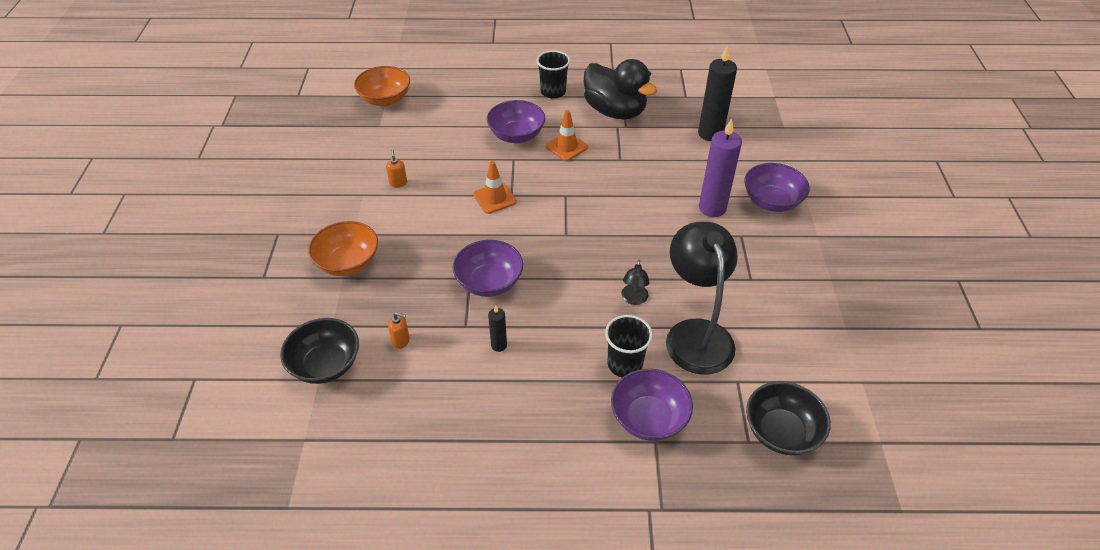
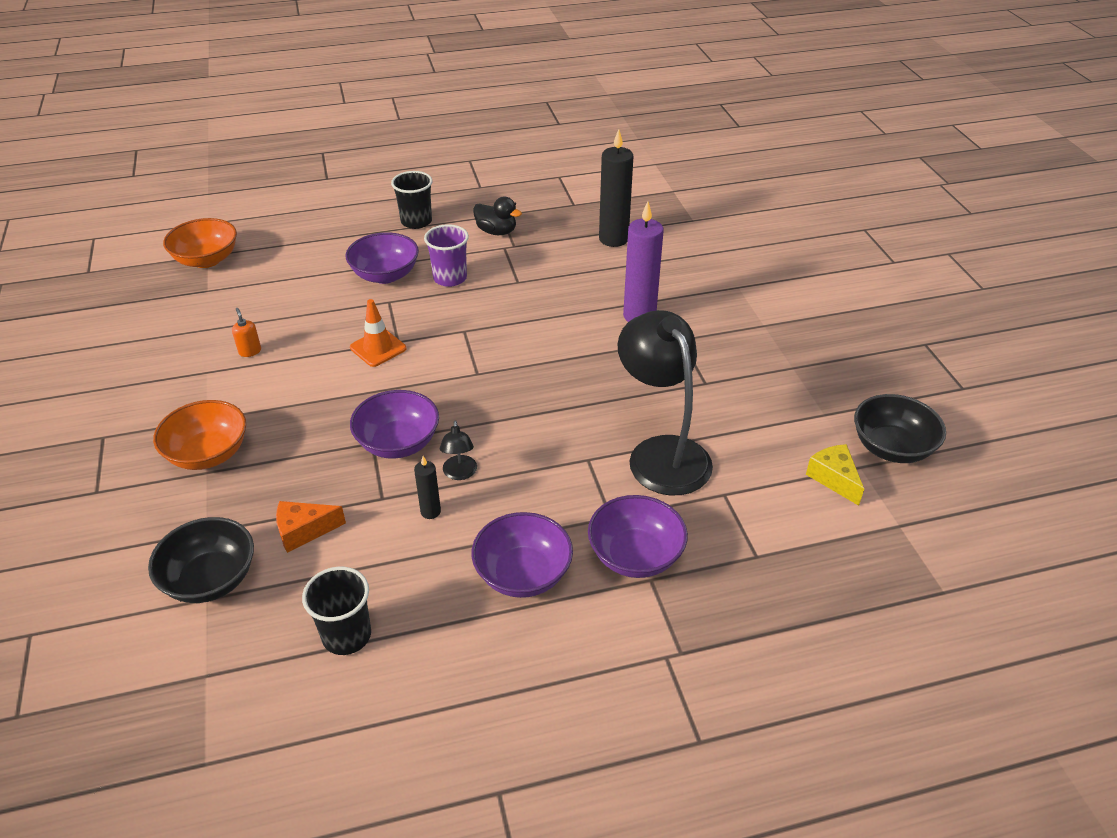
camera: 15 degrees left, 5 degrees down
(401, 341) = (304, 531): orange soap dispenser -> orange cheese
(566, 147) = (450, 278): orange traffic cone -> purple cup
(615, 111) = (496, 232): black duck -> black duck, size x0.53
(625, 364) = (589, 502): black cup -> black cup (347, 635)
(634, 299) = (579, 429): black lamp -> black lamp (460, 473)
(771, 201) = (703, 298): purple bowl -> purple bowl (523, 574)
(781, 432) = (789, 538): black bowl -> black bowl (891, 447)
(836, 388) = (834, 479): none -> yellow cheese

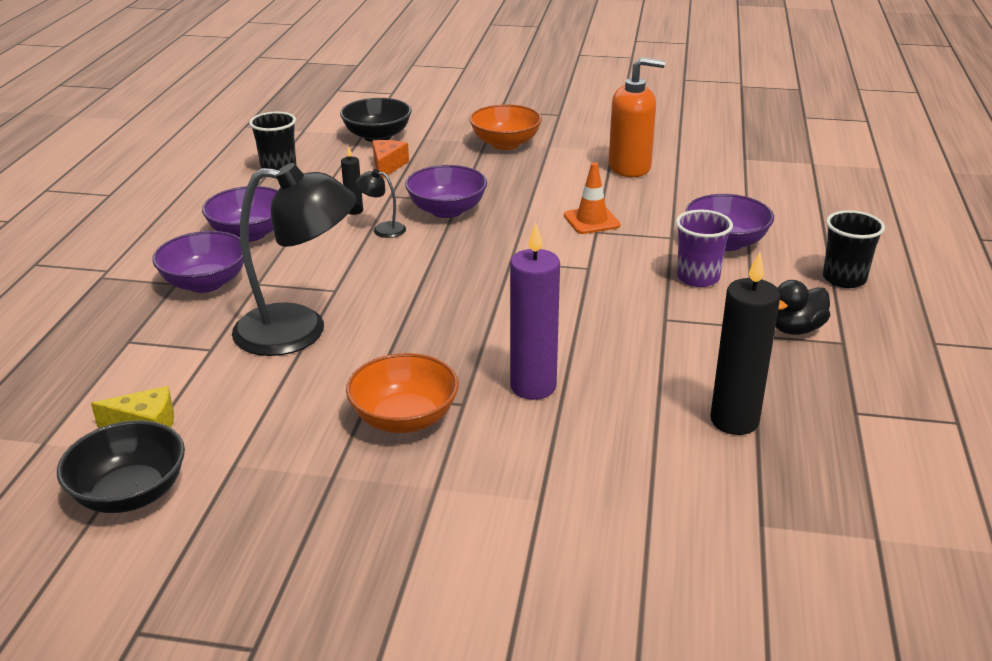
camera: 115 degrees right, 10 degrees down
(206, 260) = (803, 162): orange bowl -> orange bowl (404, 419)
(250, 351) = (630, 167): orange soap dispenser -> orange soap dispenser, size x2.42

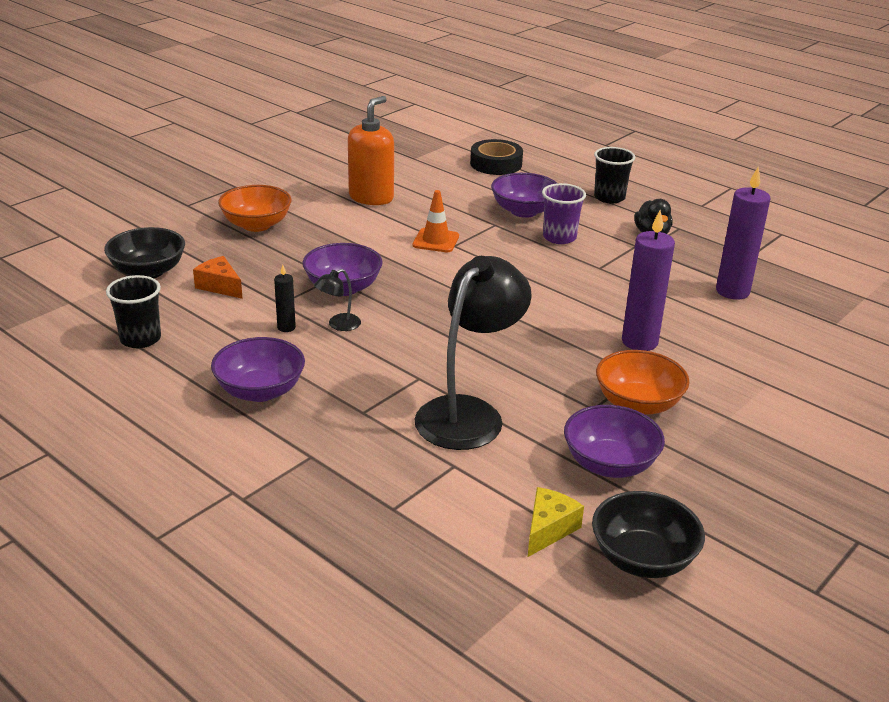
camera: 60 degrees left, 0 degrees up
(205, 283) = (330, 439): purple bowl -> purple bowl (609, 464)
(734, 421) = (732, 291): black candle -> purple candle
(808, 197) = (496, 164): none -> black tape

